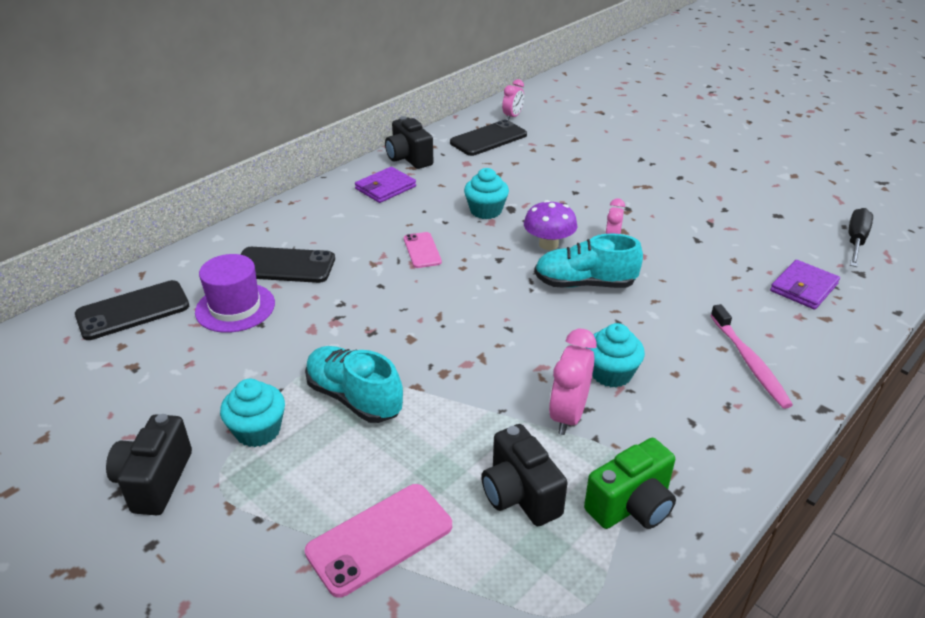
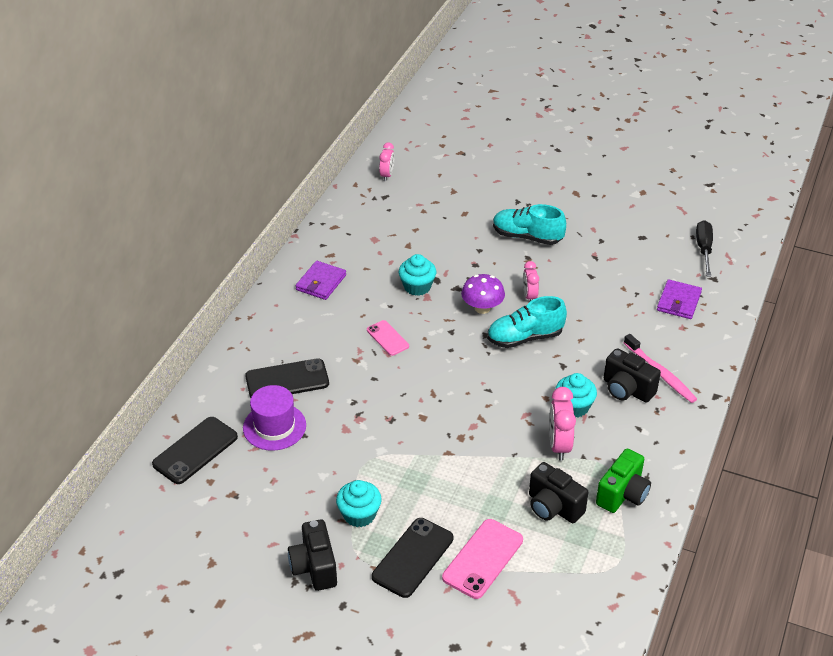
camera: 20 degrees left, 5 degrees up
(354, 398) = (410, 473): turquoise shoe -> turquoise shoe (527, 237)
(409, 158) = (322, 246): black camera -> black camera (627, 389)
(488, 139) = (379, 207): black phone -> black phone (413, 558)

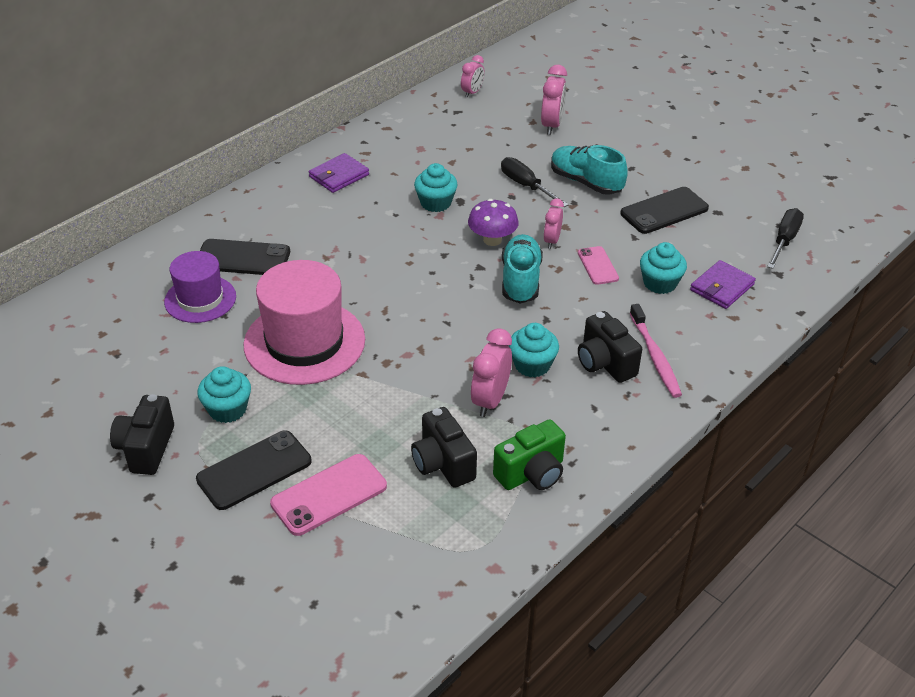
camera: 20 degrees right, 0 degrees up
(195, 450) = (108, 300): black phone -> black phone (664, 211)
(385, 439) = (304, 342): none -> pink hat
(387, 338) = (372, 244): pink phone -> pink phone (598, 266)
(470, 191) = (551, 125): none -> pink clock
(481, 252) = (526, 186): none -> black screwdriver
(525, 338) = (520, 280): turquoise shoe -> turquoise shoe turned 90 degrees clockwise
(631, 311) = (660, 283): none -> turquoise cupcake

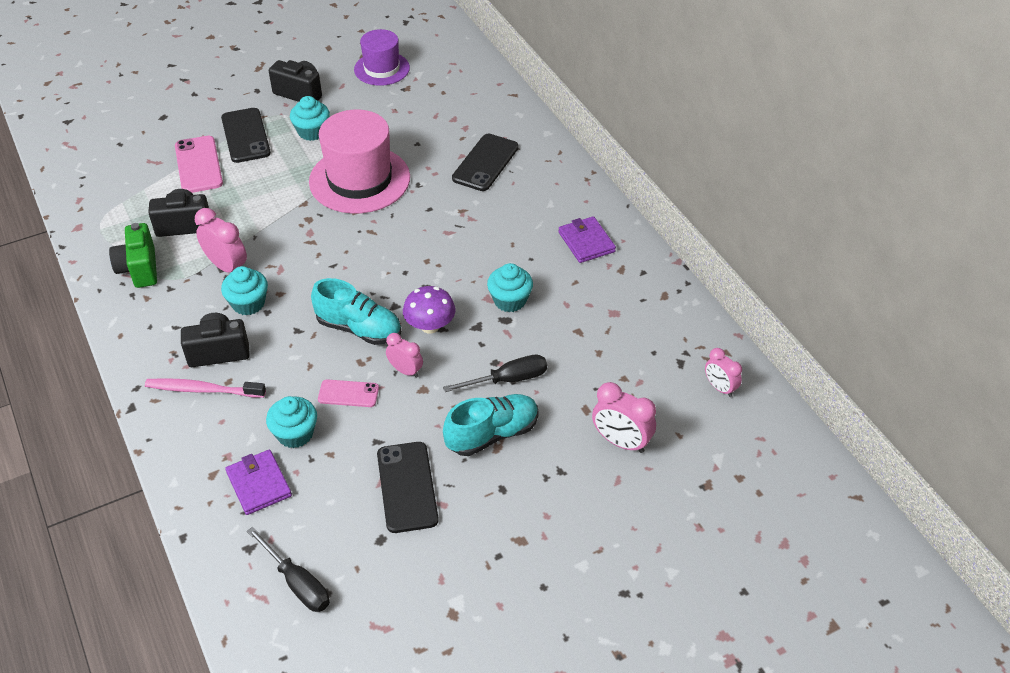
camera: 110 degrees right, 5 degrees up
(200, 299) = (444, 134): purple hat -> purple hat (382, 69)

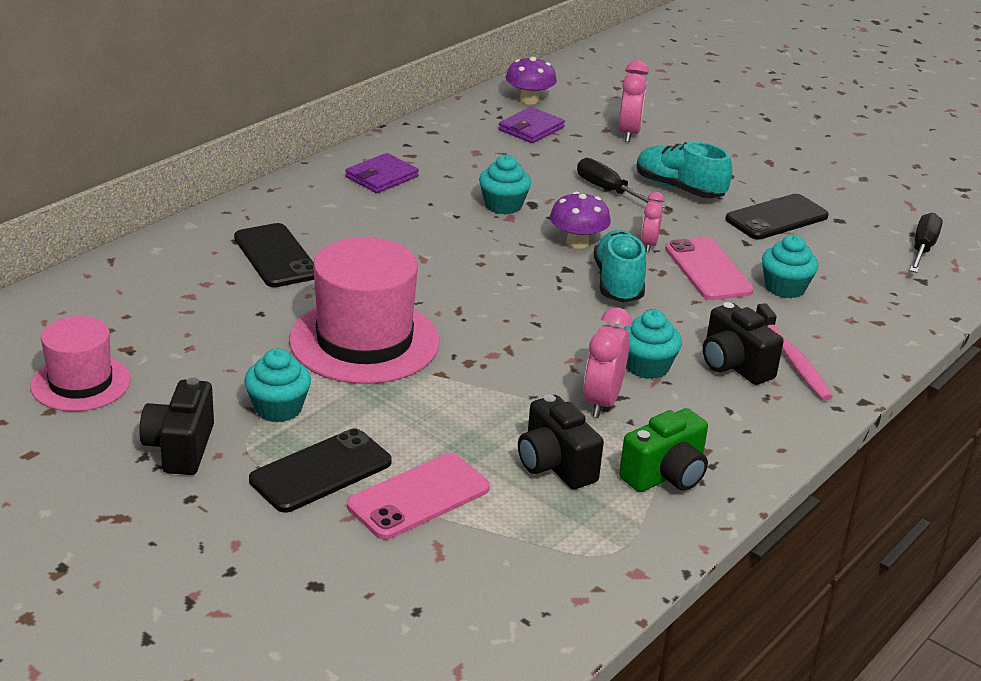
camera: 115 degrees left, 15 degrees down
(259, 484) = (858, 293): purple wallet -> purple wallet (531, 129)
(348, 394) = (708, 270): pink phone -> pink phone, size x1.64
(382, 69) = (80, 383): purple hat -> pink hat
(485, 163) = (276, 256): black phone -> black phone turned 60 degrees clockwise
(720, 388) = (529, 100): pink clock -> purple mushroom

